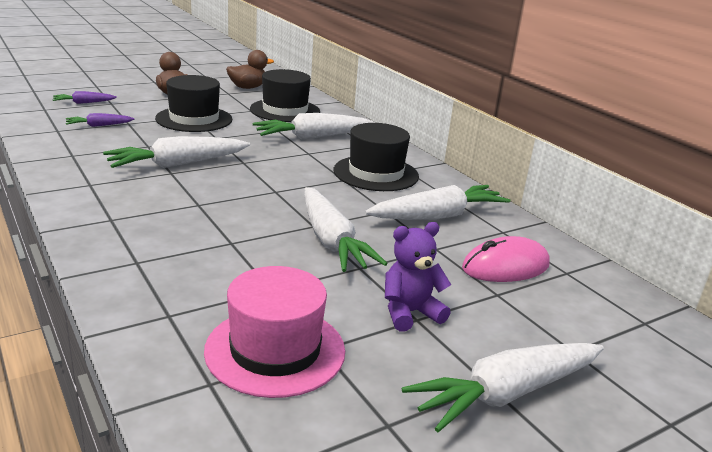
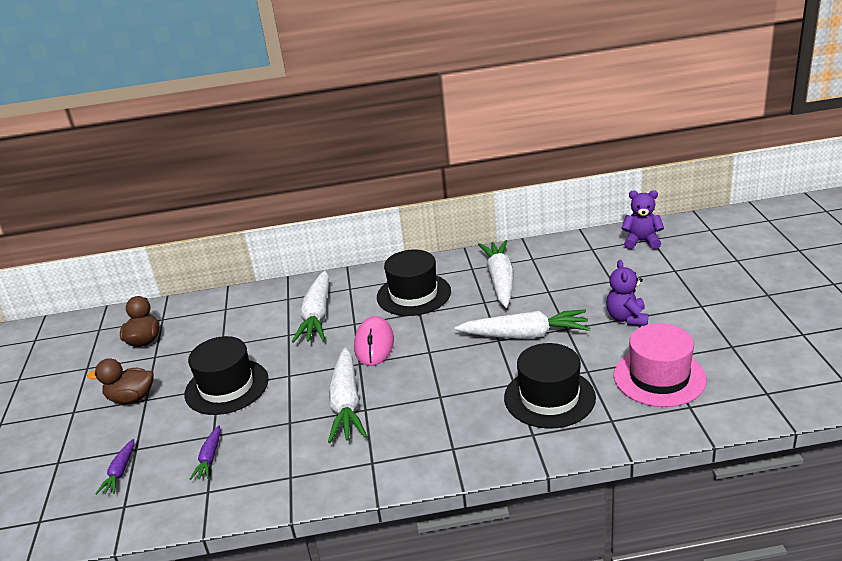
camera: 60 degrees left, 5 degrees up
(285, 110) = (235, 323): black hat -> black hat (549, 397)
(505, 267) = (580, 269): pink mouse -> pink mouse (374, 344)
(507, 393) = (709, 302): white carrot -> none
(628, 314) = (641, 241): none -> purple teddy bear

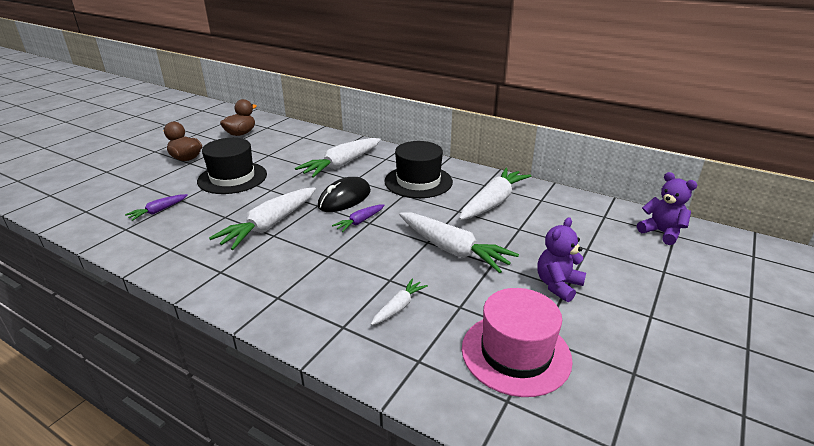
camera: 35 degrees right, 0 degrees up
(120, 472) = (116, 192): purple carrot -> purple carrot (360, 222)
(374, 344) = (344, 199): pink mouse -> black mouse
(549, 397) = (398, 307): black hat -> white carrot

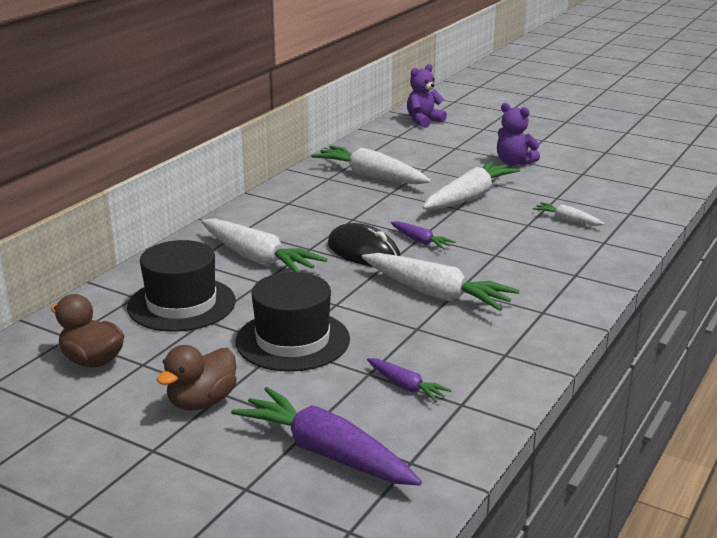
camera: 90 degrees left, 5 degrees down
(114, 189) = (327, 453): none -> purple carrot
(418, 181) = (317, 211): black hat -> black hat (181, 304)
(516, 353) = (604, 182): pink hat -> none

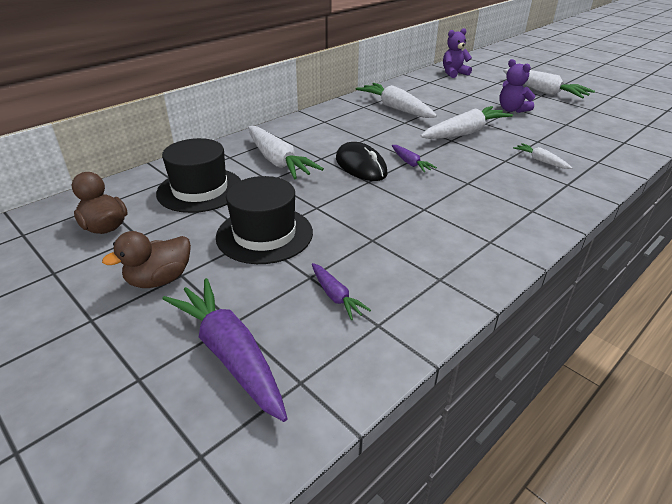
camera: 15 degrees right, 10 degrees up
(435, 294) = (402, 210): white carrot -> white carrot (543, 91)

